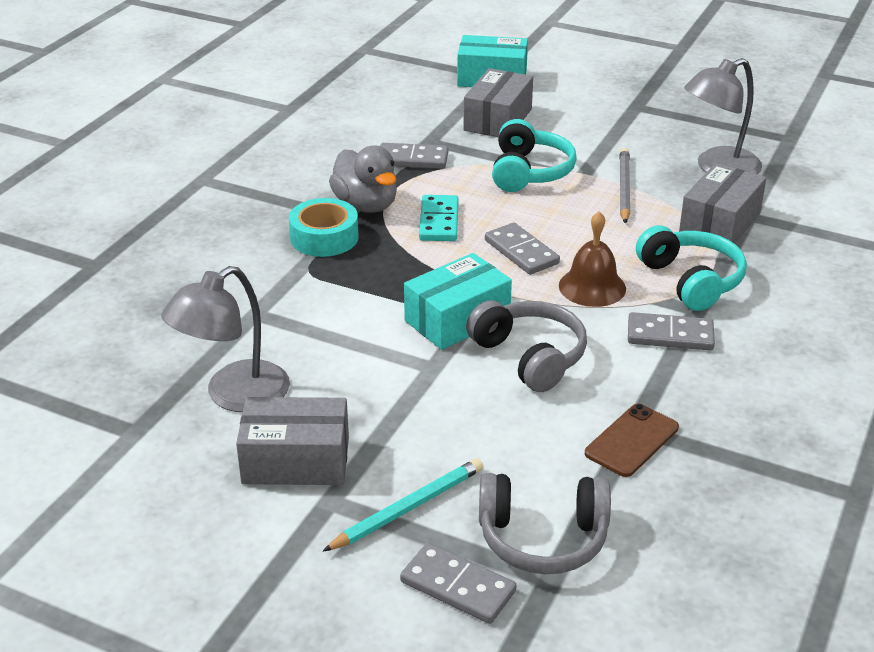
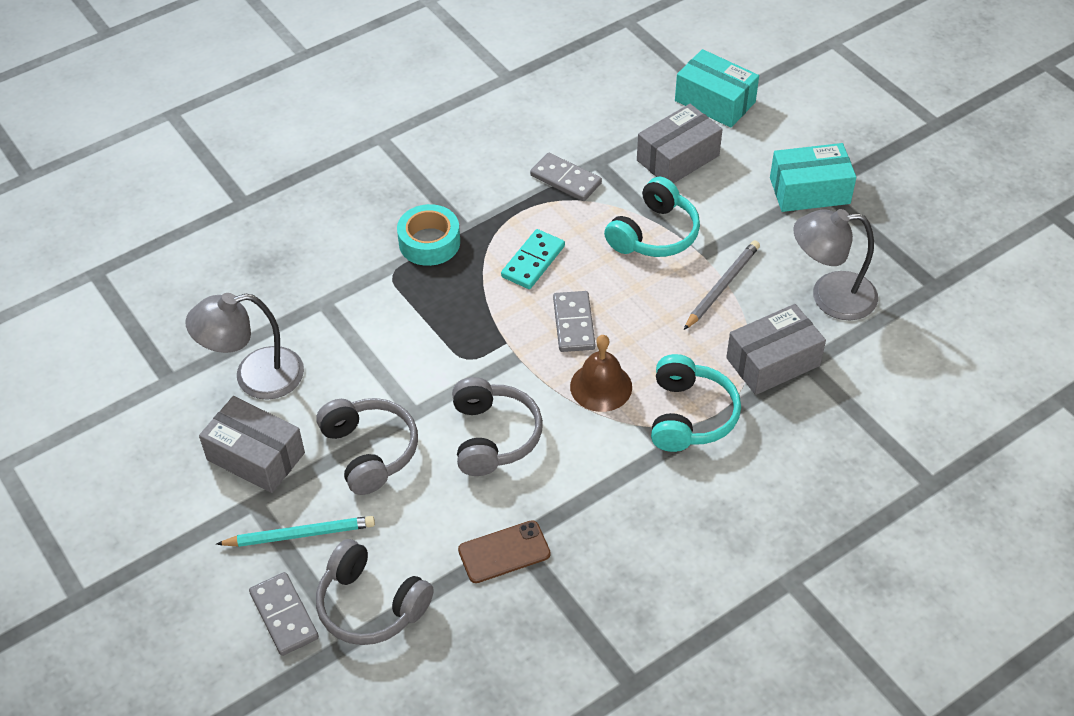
camera: 30 degrees right, 15 degrees up
(366, 205) = (488, 219): grey duck -> none
(417, 411) = (370, 451): none -> grey headphones
(457, 319) = (467, 374): turquoise box -> turquoise box (809, 191)
(670, 335) = (621, 465): grey domino -> none

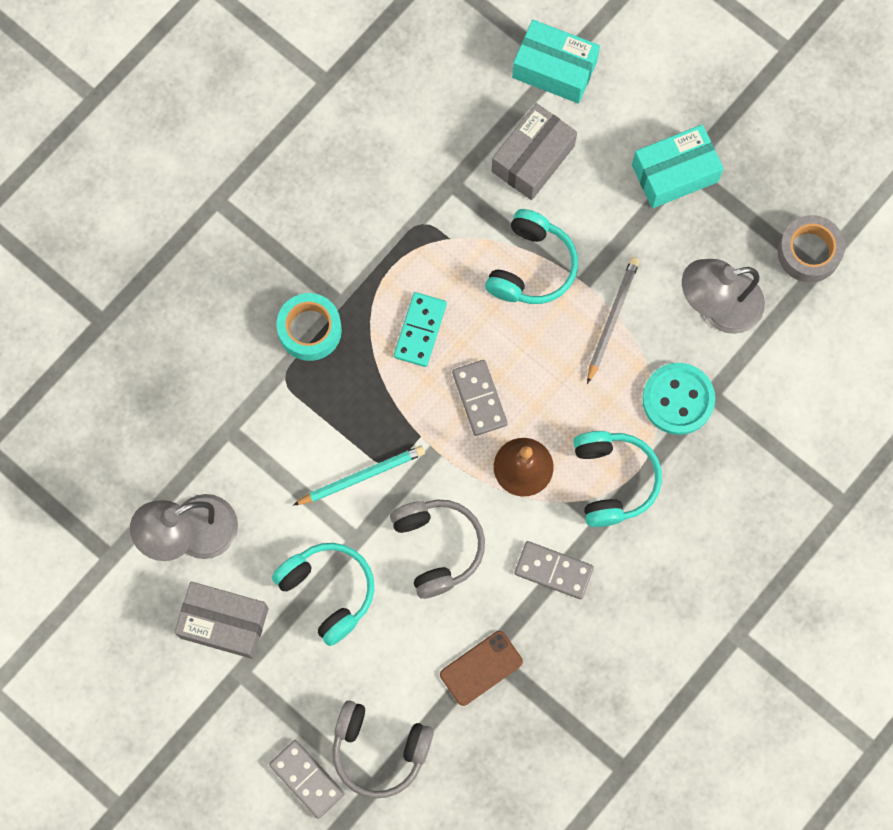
camera: 15 degrees left, 25 degrees up
(300, 535) = (293, 695): turquoise pencil -> turquoise pencil (361, 476)
(370, 451) = (328, 591): grey headphones -> turquoise headphones
(566, 179) = (425, 214): grey domino -> grey domino (553, 570)
(773, 362) = (678, 399): grey box -> turquoise button
(930, 271) = (808, 252): none -> grey tape

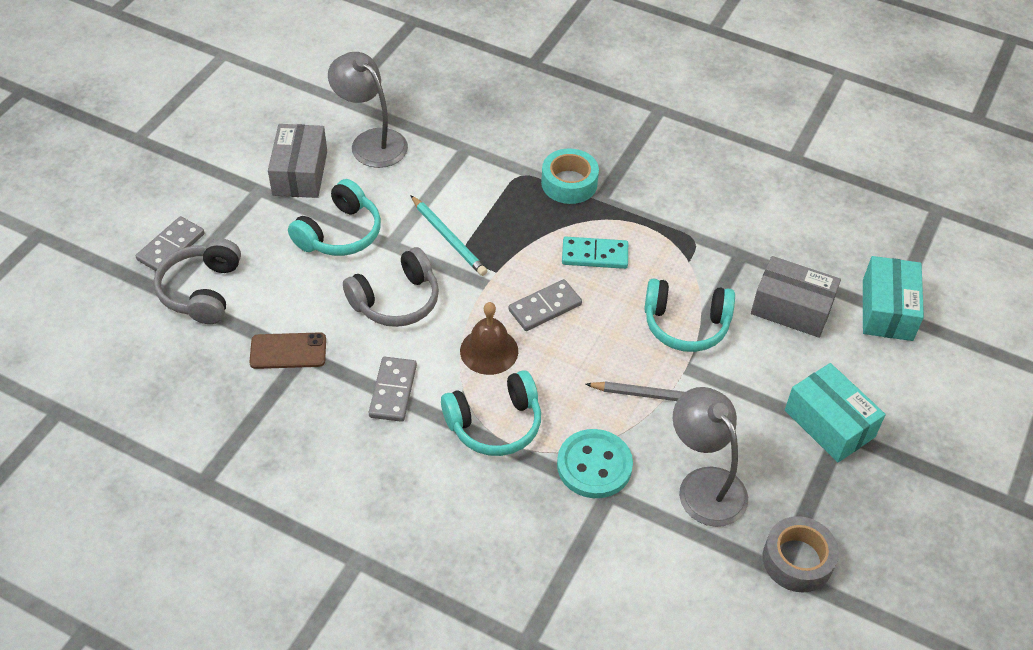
camera: 75 degrees right, 25 degrees down
(481, 668) = (288, 351): brown phone -> brown phone turned 45 degrees counterclockwise

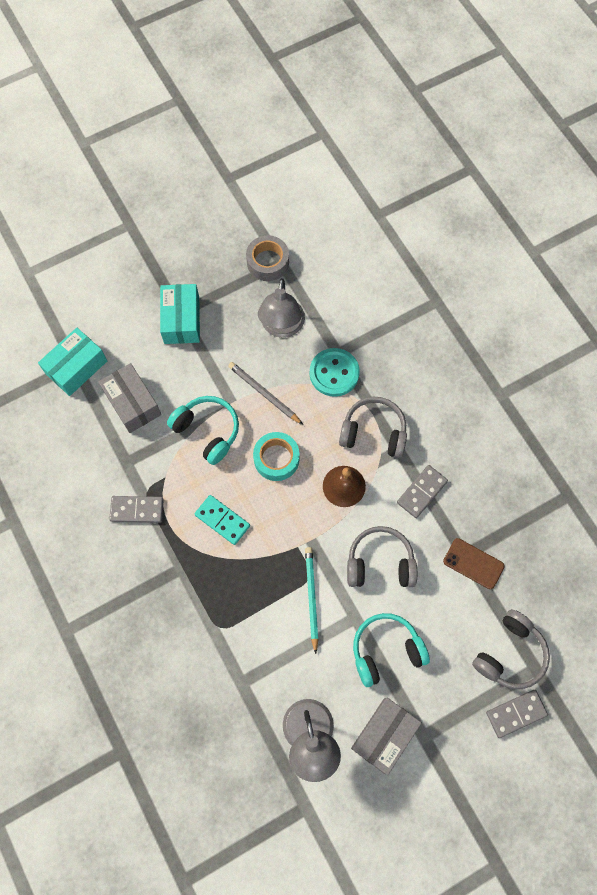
camera: 145 degrees left, 20 degrees up
(495, 424) = (373, 432): turquoise headphones -> grey headphones
(545, 307) = (286, 497): grey domino -> grey domino (137, 510)
(569, 183) = (191, 597): turquoise tape -> turquoise tape (276, 459)

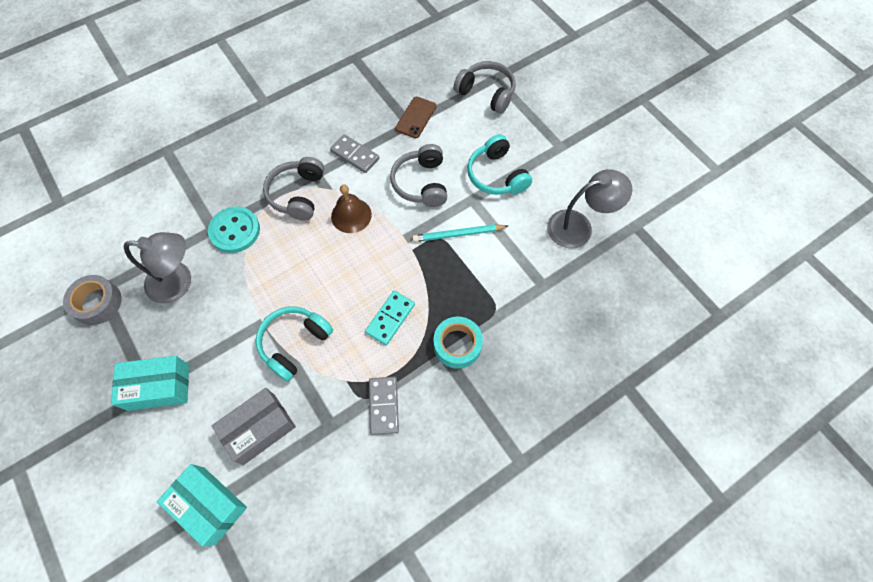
camera: 95 degrees left, 5 degrees down
(264, 393) = (254, 292): grey pencil -> none
(276, 459) = (325, 275): turquoise tape -> turquoise tape (457, 345)
(384, 735) = (565, 173): grey box -> none
(516, 713) = (531, 89): grey domino -> none

